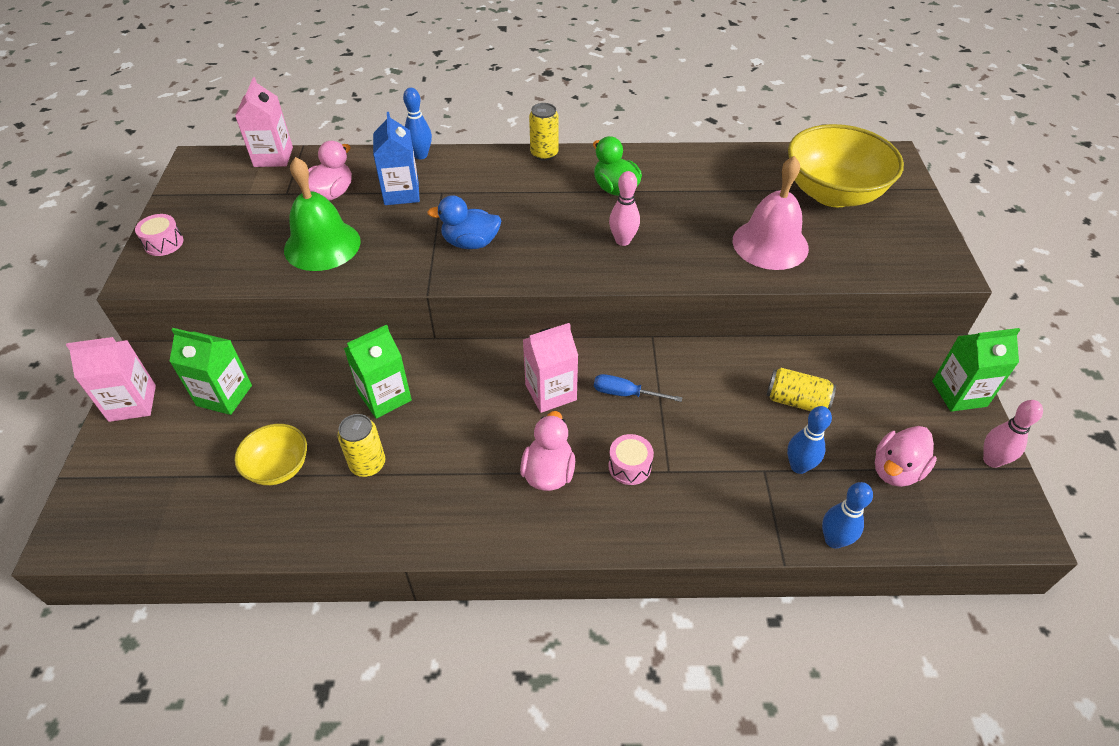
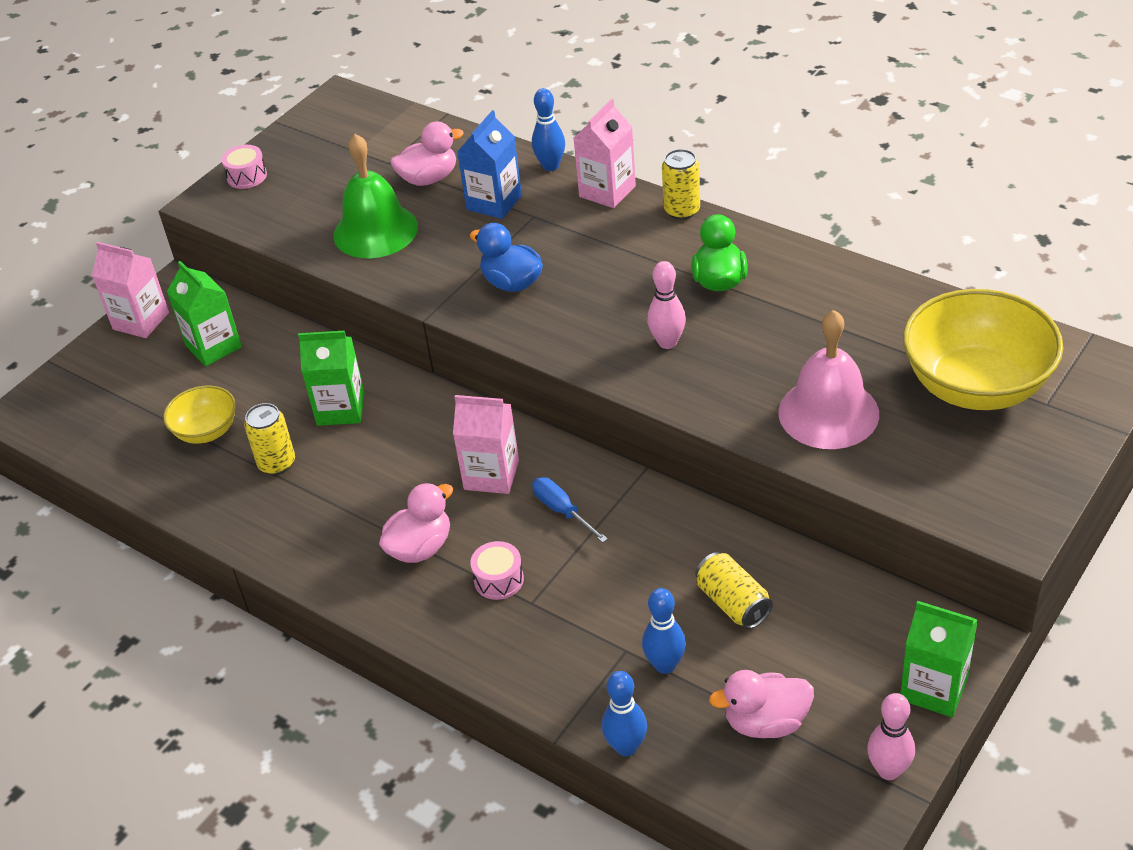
camera: 40 degrees right, 5 degrees down
(273, 157) = (408, 117): pink carton -> pink carton (607, 191)

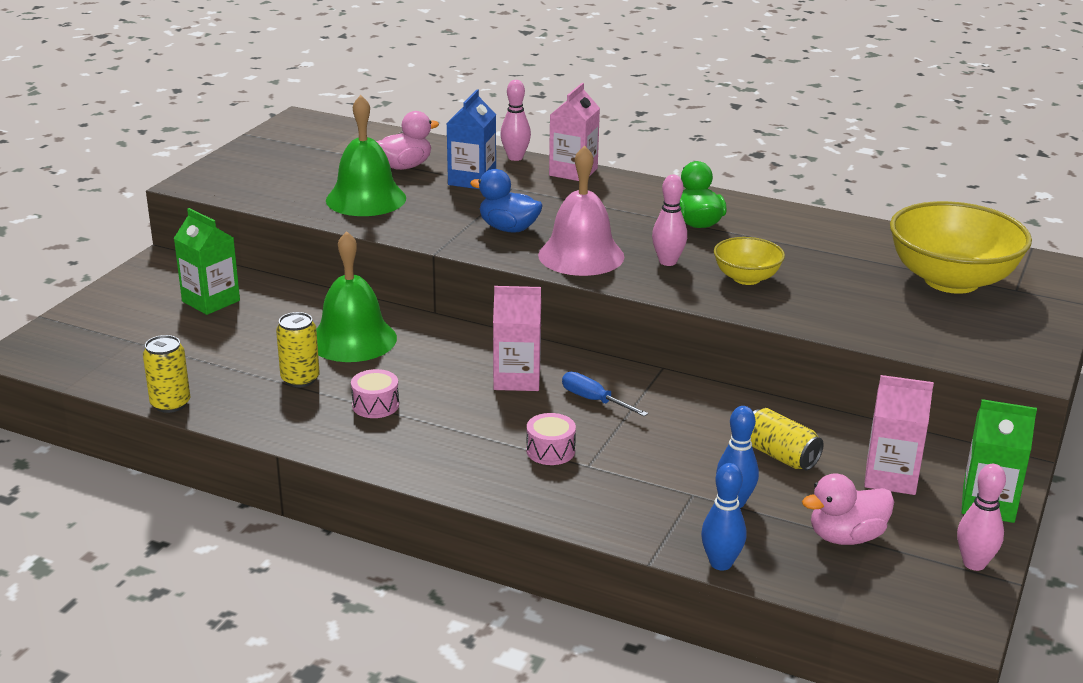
camera: 15 degrees left, 15 degrees down
(141, 321) = (131, 286): pink carton -> pink carton (890, 477)
(206, 431) = (221, 359): yellow bowl -> yellow bowl (746, 278)
(247, 176) = (228, 167): pink drum -> pink drum (375, 405)
(340, 409) = (353, 339): green carton -> green bell
(420, 547) = (465, 432): pink duck -> none
(550, 166) = (515, 157): blue bowling pin -> pink bowling pin
(682, 210) = (645, 182): yellow can -> yellow can (170, 404)
(828, 413) = (832, 301): pink bell -> pink bell (581, 255)

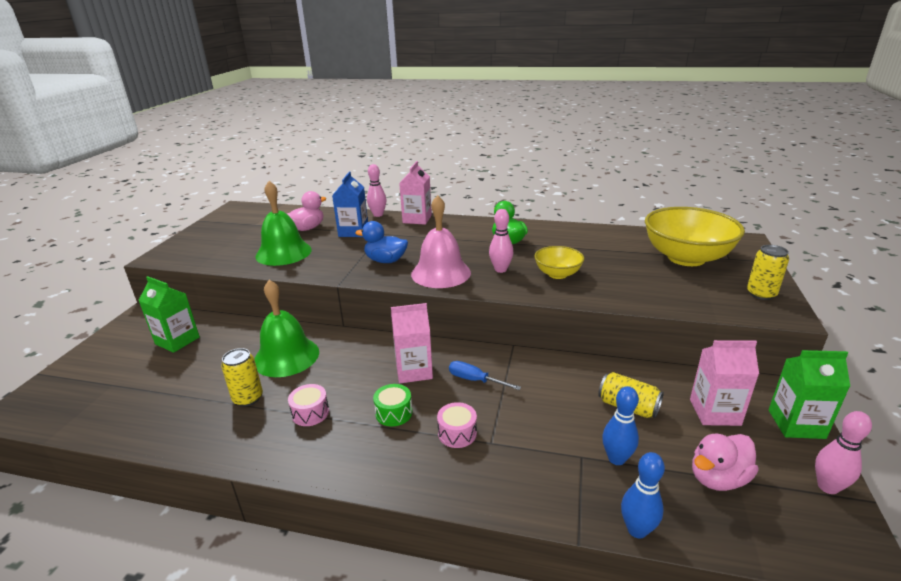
camera: 10 degrees left, 0 degrees up
(170, 404) = (138, 441): yellow can -> yellow can (761, 294)
(478, 420) = (394, 413): none -> green drum

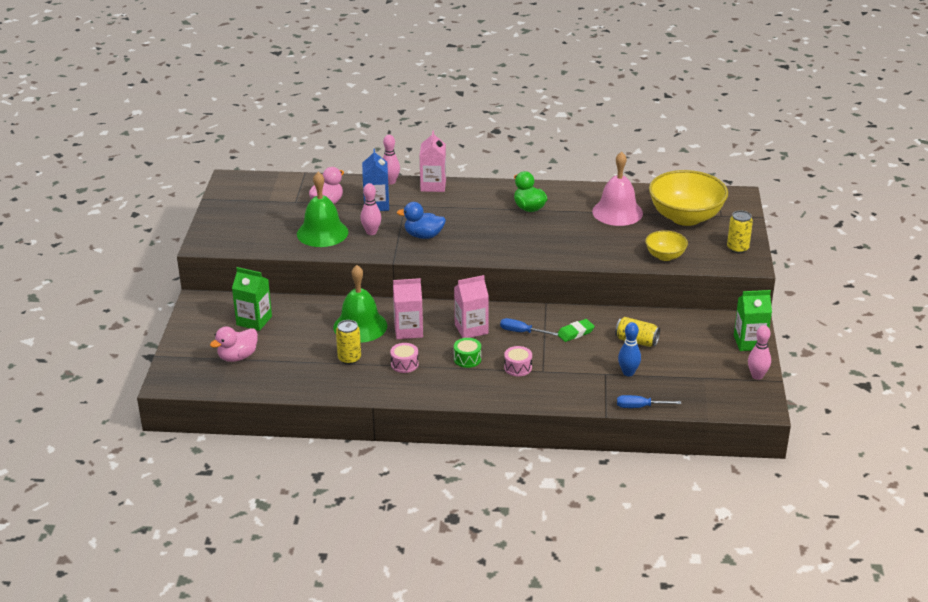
camera: 10 degrees left, 5 degrees up
(441, 273) = (478, 245): pink bell -> pink bell (617, 212)
(500, 269) = (529, 239): pink bowling pin -> pink bowling pin (371, 232)
(545, 387) = (575, 333): none -> green eraser
(557, 274) = (578, 240): yellow bowl -> yellow bowl (665, 256)
(637, 530) = (640, 407): blue bowling pin -> blue screwdriver
(714, 412) = (696, 339): pink carton -> pink carton (408, 330)
(718, 478) = (691, 377): pink duck -> pink duck (237, 357)

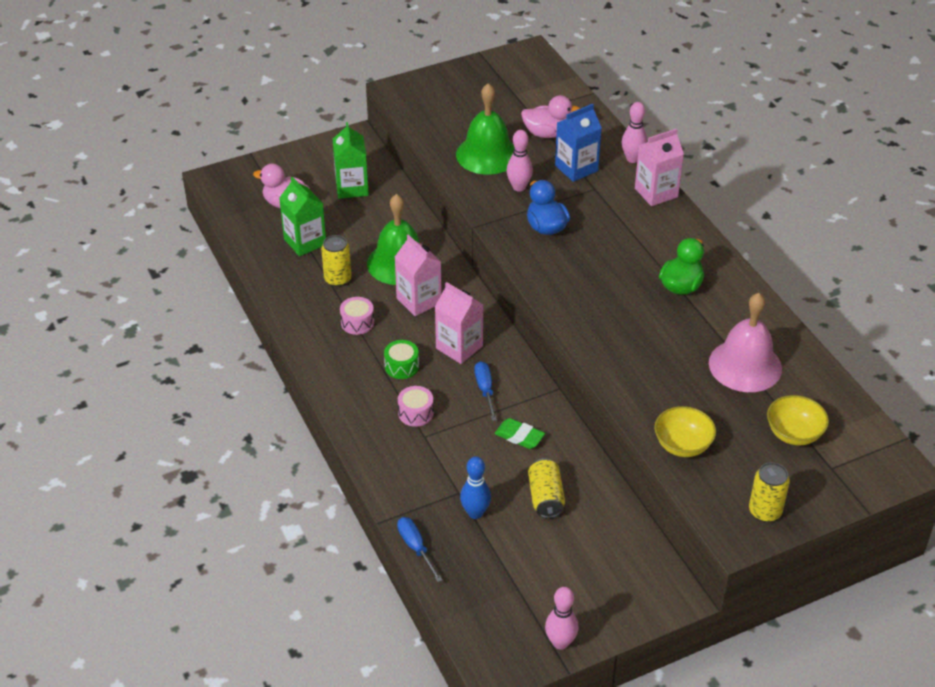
camera: 60 degrees right, 10 degrees up
(685, 217) = (794, 434): yellow bowl -> yellow bowl, size x0.52
(749, 342) = (629, 611): green carton -> green carton (305, 242)

